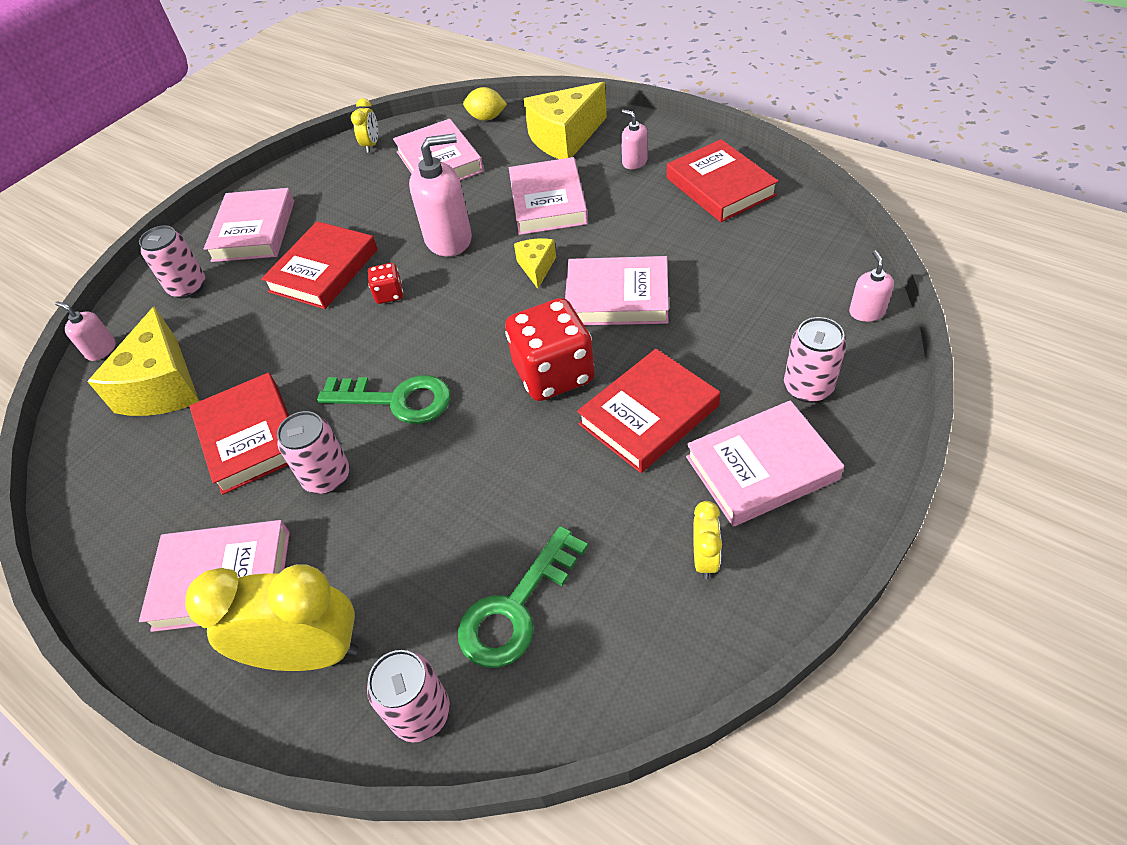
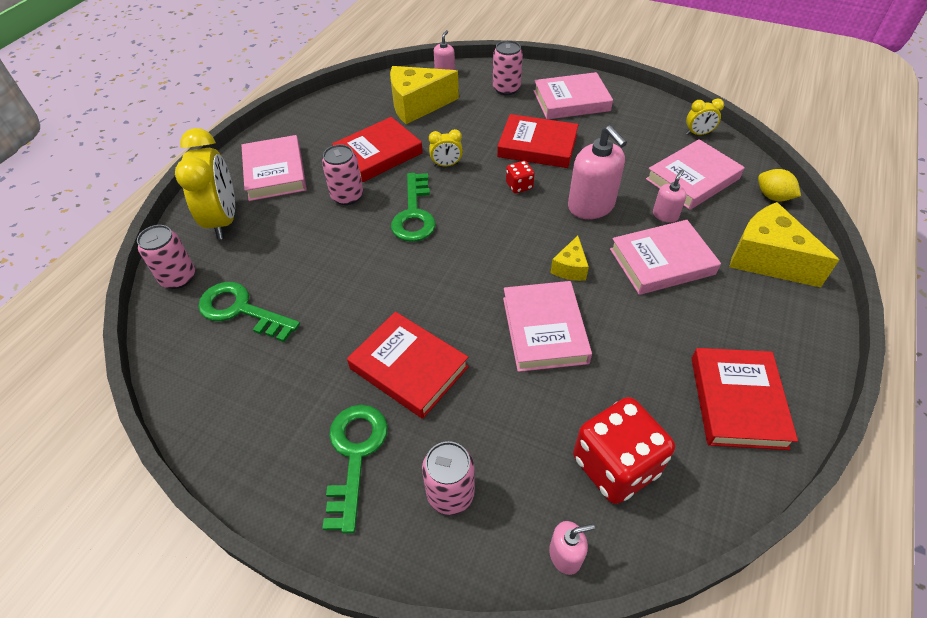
camera: 75 degrees right, 0 degrees up
(487, 118) = (773, 197): yellow lemon -> yellow lemon turned 45 degrees counterclockwise
(536, 267) = (570, 268): yellow cheese -> yellow cheese turned 120 degrees clockwise
(553, 373) = (448, 298): red dice -> red dice (615, 465)
(634, 162) = (751, 320): pink soap dispenser -> pink soap dispenser (665, 215)
(704, 558) = (270, 418): yellow clock -> yellow clock (446, 165)
(720, 187) = (737, 401): red book -> red book turned 45 degrees counterclockwise
(761, 468) = (355, 455): pink book -> green key

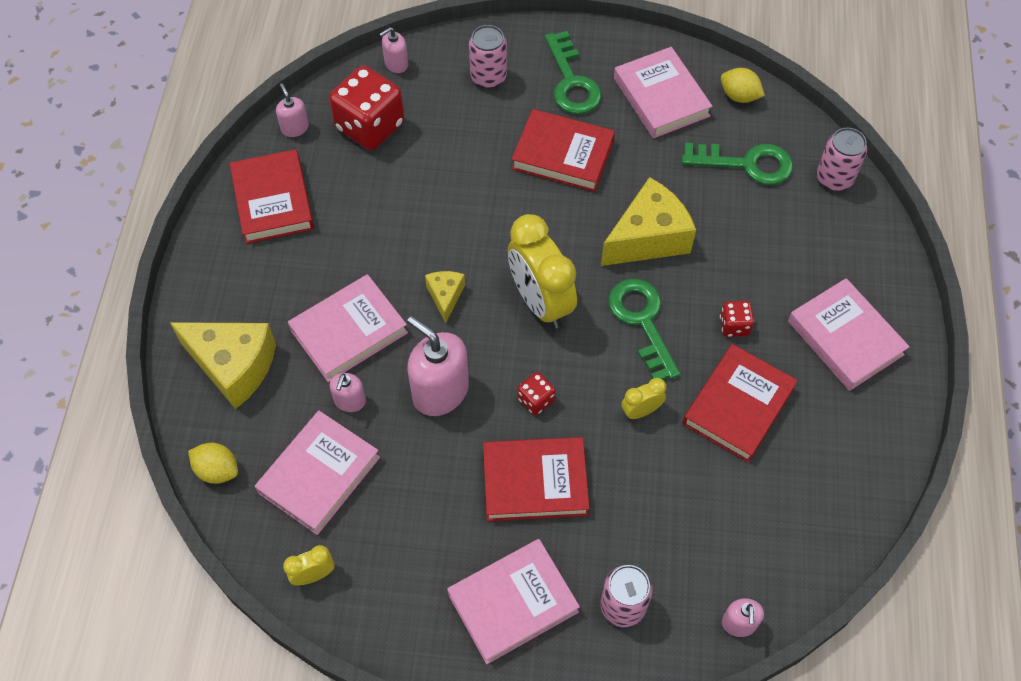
camera: 160 degrees right, 10 degrees up
(190, 381) = (739, 96): none -> yellow lemon
(223, 220) = (847, 254): yellow clock -> yellow clock (540, 302)
(347, 196) = (734, 326): pink can -> red dice
(417, 105) = (738, 523): yellow cheese -> yellow cheese (648, 238)
(544, 330) = (454, 221): pink book -> pink book (661, 97)
(712, 491) = (295, 128): none -> pink soap dispenser

